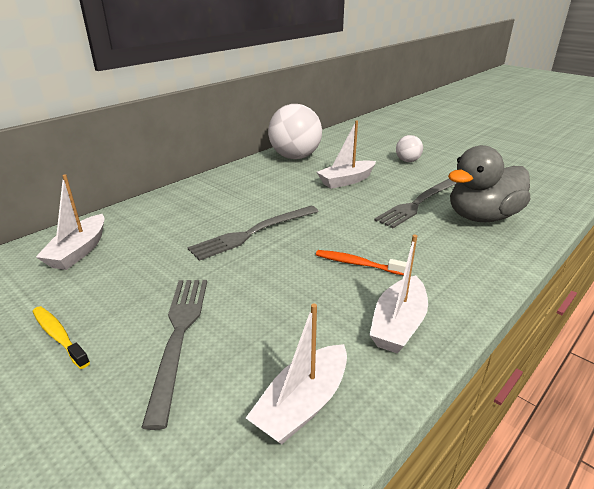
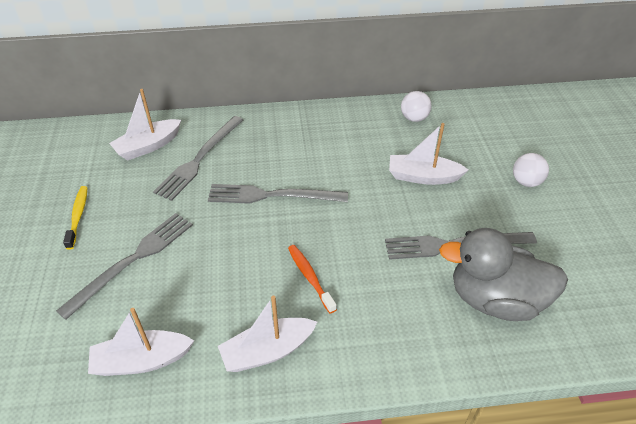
camera: 40 degrees right, 15 degrees up
(150, 238) = (199, 159): none -> grey fork
(295, 157) = (414, 118): white ball -> white ball, size x0.49

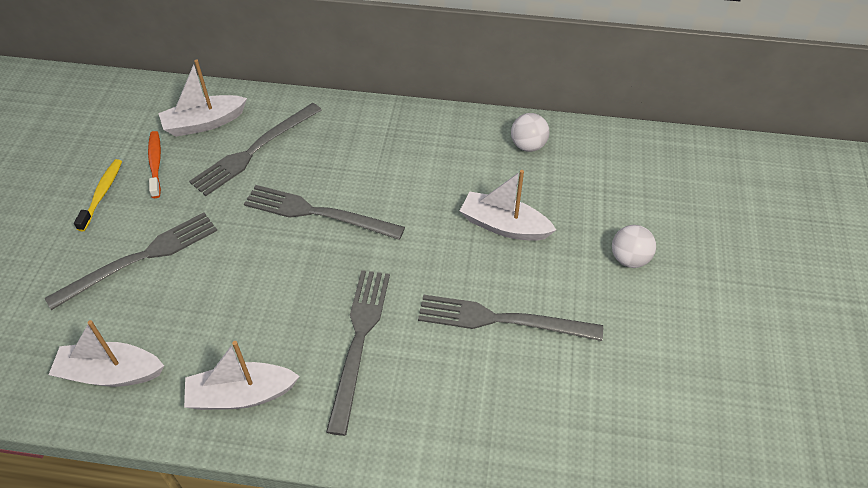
camera: 15 degrees right, 5 degrees up
(310, 277) = (320, 321): orange toothbrush -> orange toothbrush (155, 163)
(348, 285) = (359, 341): none -> grey fork
(495, 300) = (519, 398): grey duck -> none

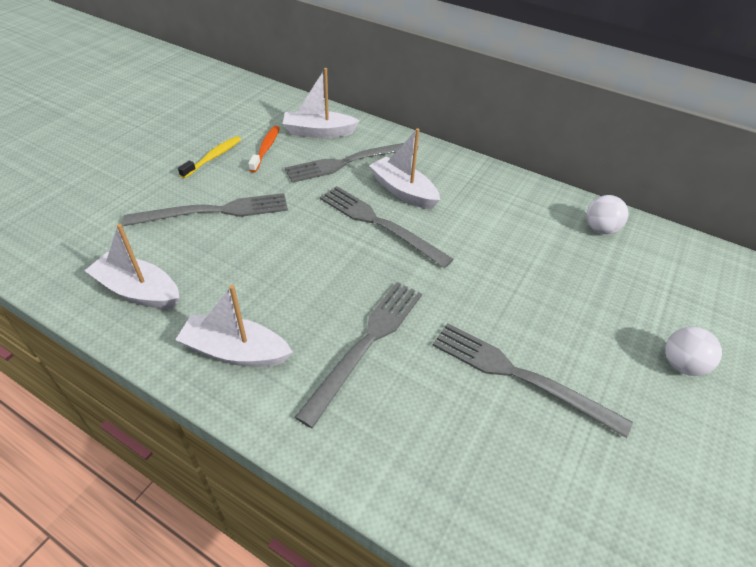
camera: 20 degrees right, 5 degrees down
(504, 226) = (552, 289): white boat -> white boat (403, 191)

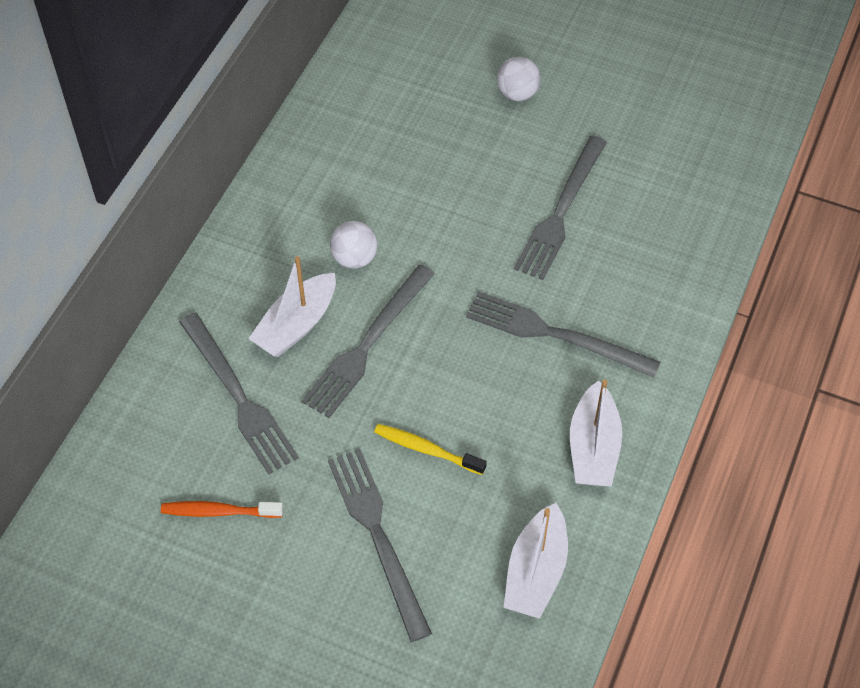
camera: 95 degrees left, 10 degrees up
(213, 157) = (251, 577): yellow toothbrush -> yellow toothbrush (426, 449)
(319, 132) = (163, 449): white boat -> none
(600, 229) = (335, 129): white ball -> white ball (354, 258)

